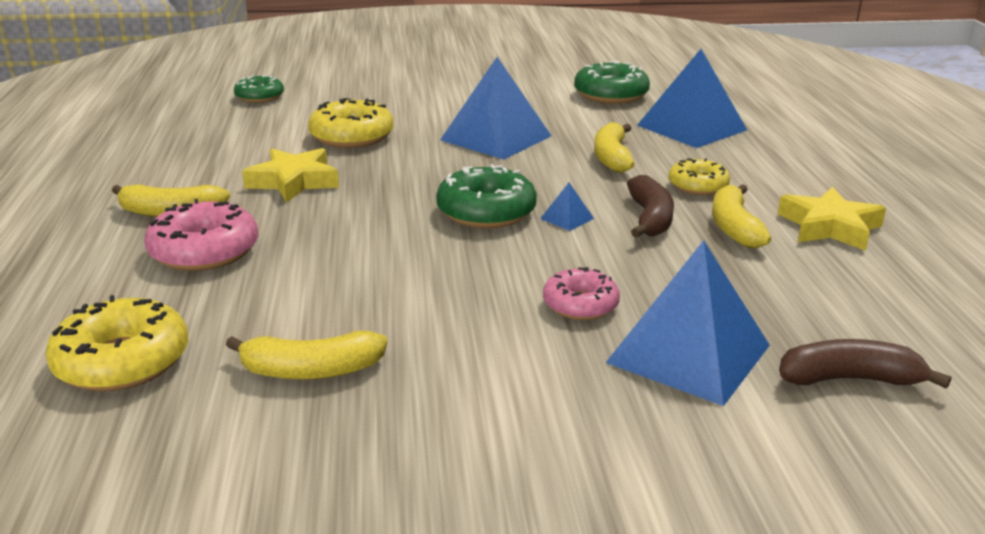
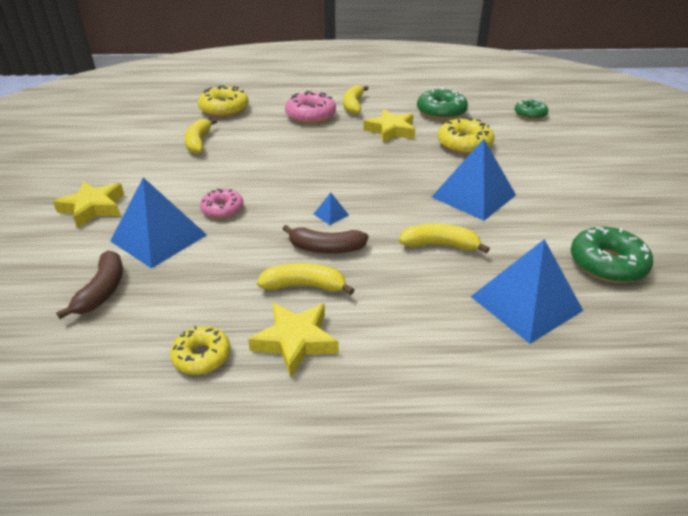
camera: 95 degrees right, 10 degrees up
(486, 212) = (344, 186): green donut -> green donut (441, 112)
(624, 460) = (93, 208): none -> yellow star
(698, 186) = (383, 281): yellow donut -> yellow donut (202, 356)

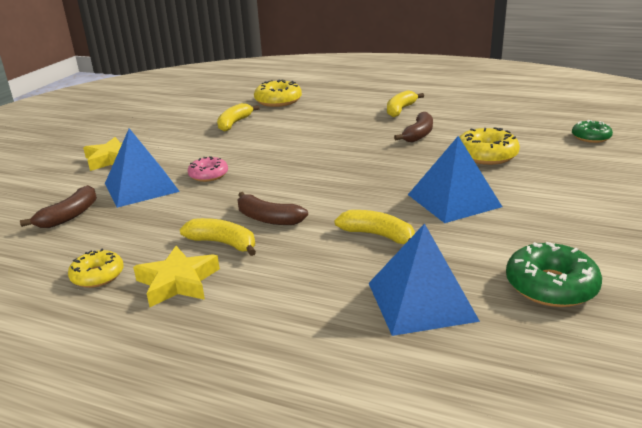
camera: 25 degrees right, 10 degrees down
(310, 115) = (351, 114): pink donut -> none
(331, 214) = (297, 193): blue pyramid -> none
(391, 131) = (418, 134): yellow star -> brown banana
(441, 112) = (487, 124): green donut -> none

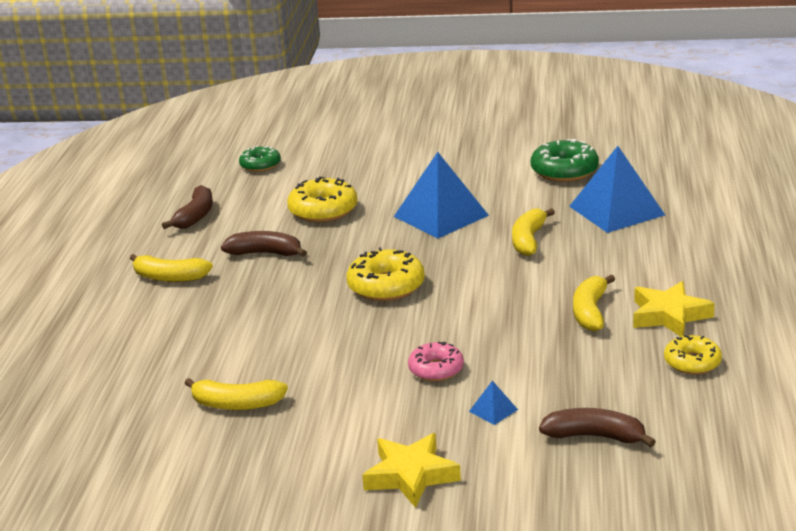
camera: 105 degrees left, 0 degrees up
(141, 187) = (493, 410): blue pyramid -> blue pyramid, size x0.40
(268, 219) = (527, 300): brown banana -> brown banana (195, 216)
(278, 101) = (121, 389): yellow donut -> yellow donut (386, 286)

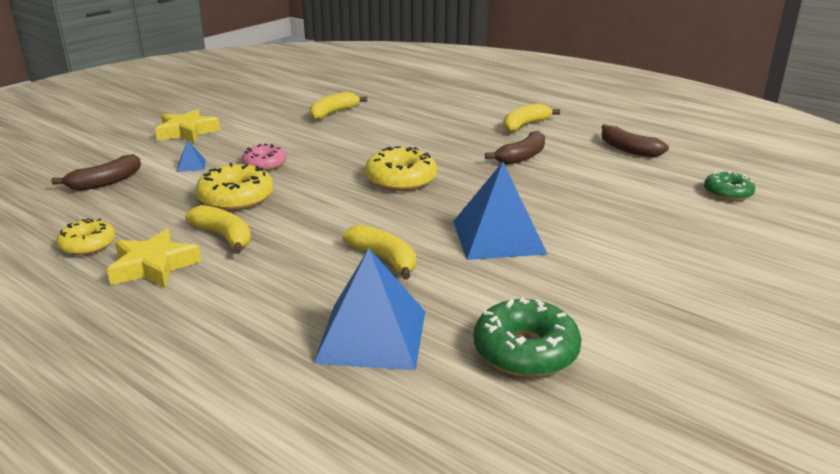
camera: 120 degrees right, 0 degrees up
(323, 210) = (580, 193): yellow donut -> yellow donut (236, 198)

